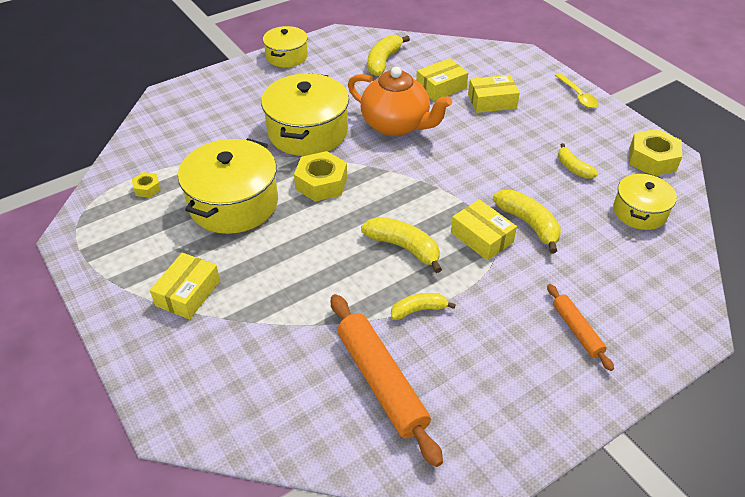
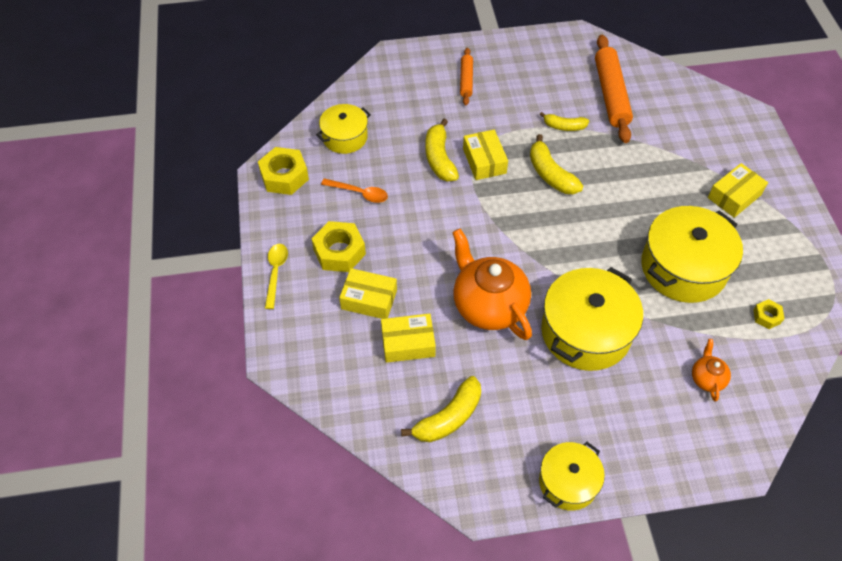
camera: 155 degrees left, 10 degrees up
(198, 132) = (707, 378): none -> orange teapot
(321, 183) = (594, 260): yellow nut -> yellow nut (339, 252)
(573, 168) = (359, 193): yellow banana -> orange spoon

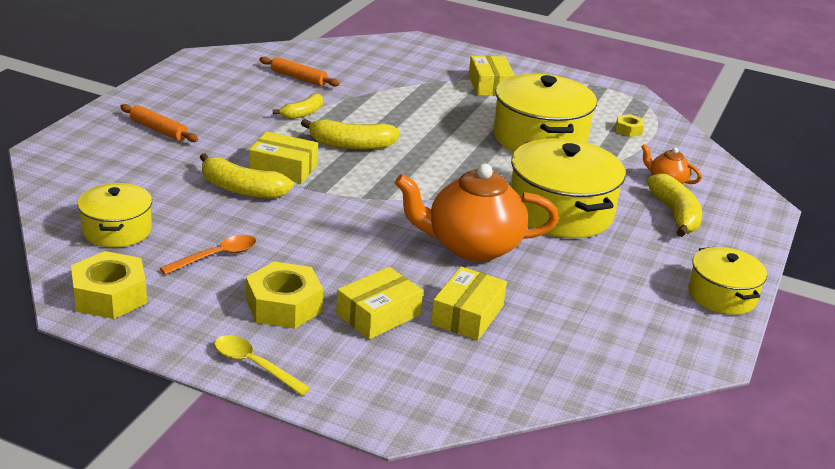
camera: 60 degrees left, 25 degrees down
(448, 418) = (589, 331): yellow banana -> yellow banana (675, 215)
(611, 94) = (298, 78): orange rolling pin -> orange rolling pin, size x0.55

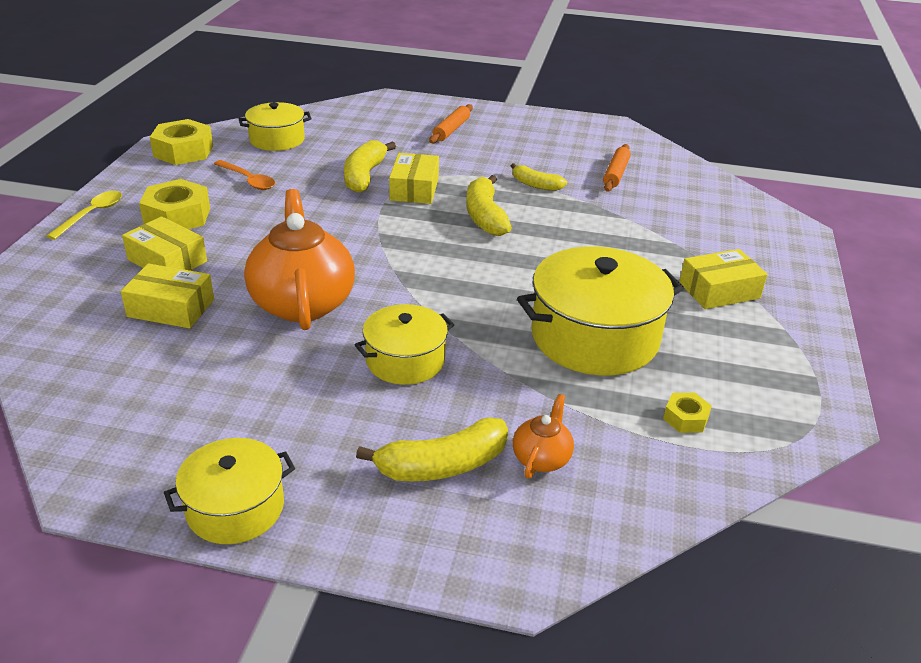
camera: 80 degrees right, 5 degrees up
(560, 211) = (405, 360): yellow pot -> yellow pot, size x0.59

